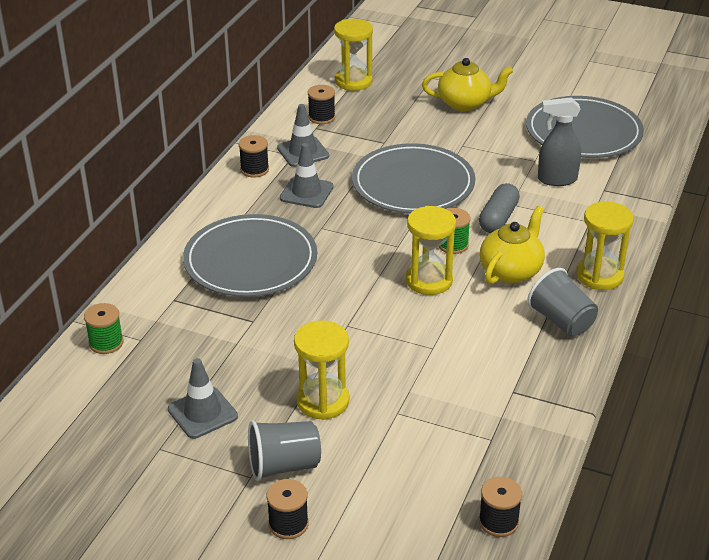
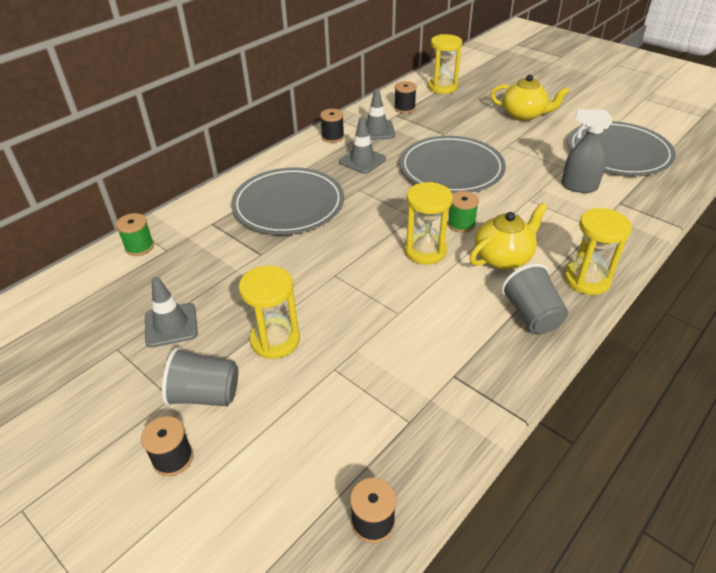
camera: 20 degrees right, 5 degrees up
(498, 218) = (511, 209): grey capsule -> none

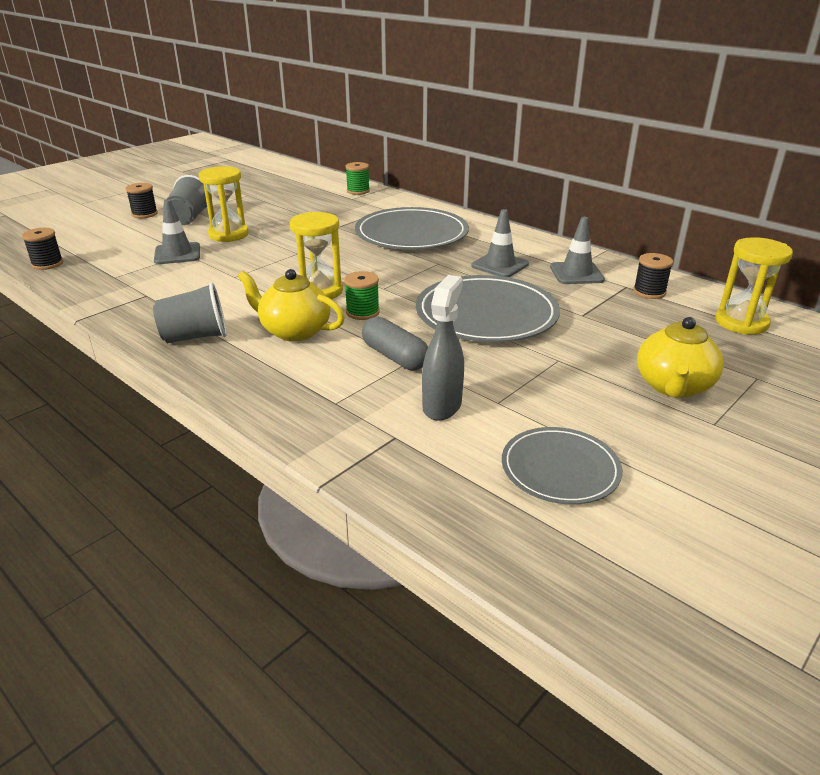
camera: 90 degrees right, 10 degrees down
(171, 325) = (263, 205): grey traffic cone -> grey traffic cone (177, 254)
(333, 137) = (551, 251): black spool -> none
(503, 257) = (294, 331): yellow teapot -> yellow teapot turned 150 degrees clockwise
(526, 206) = (394, 357): none -> grey capsule
(586, 279) = (234, 378): yellow hourglass -> none
(618, 152) = (560, 469): grey plate -> grey plate, size x0.59

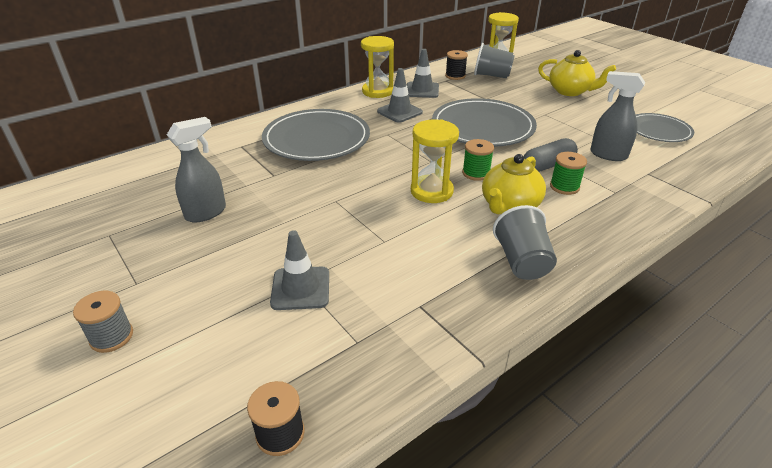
camera: 80 degrees left, 5 degrees up
(144, 214) = (111, 337): black spool -> grey spool
(189, 218) = (168, 285): grey cup -> grey cup (492, 76)
(228, 235) = (255, 248): yellow hourglass -> yellow hourglass (377, 91)
(276, 214) = (206, 213): none -> grey spray bottle
(358, 191) = (169, 157): green spool -> green spool (564, 187)

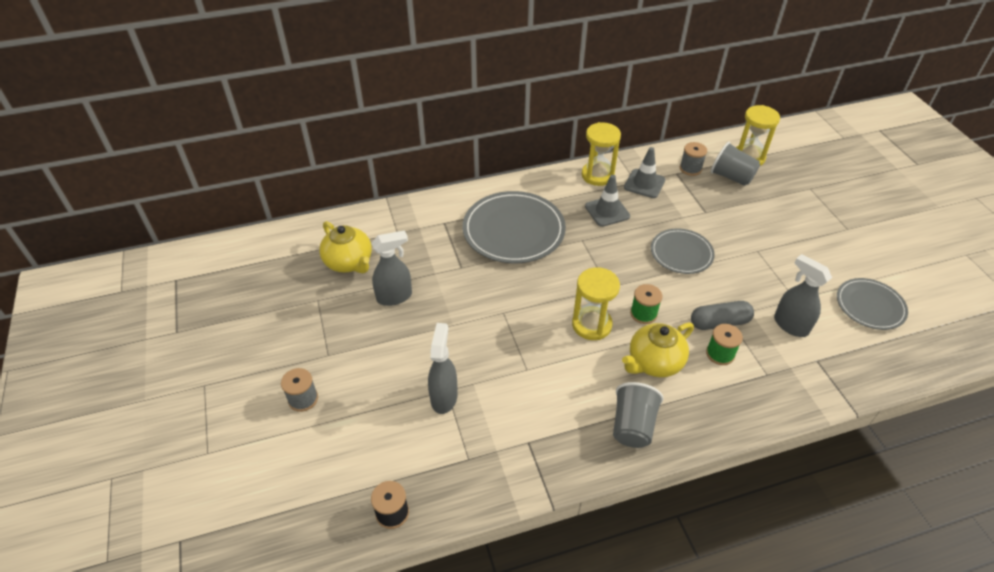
camera: 20 degrees right, 10 degrees up
(300, 288) = (444, 397): grey traffic cone -> grey spray bottle
(455, 76) = (690, 168): black spool -> grey spool
(482, 127) = (681, 253): grey plate -> grey plate, size x0.59
(570, 91) = (807, 222): yellow teapot -> yellow teapot (349, 262)

